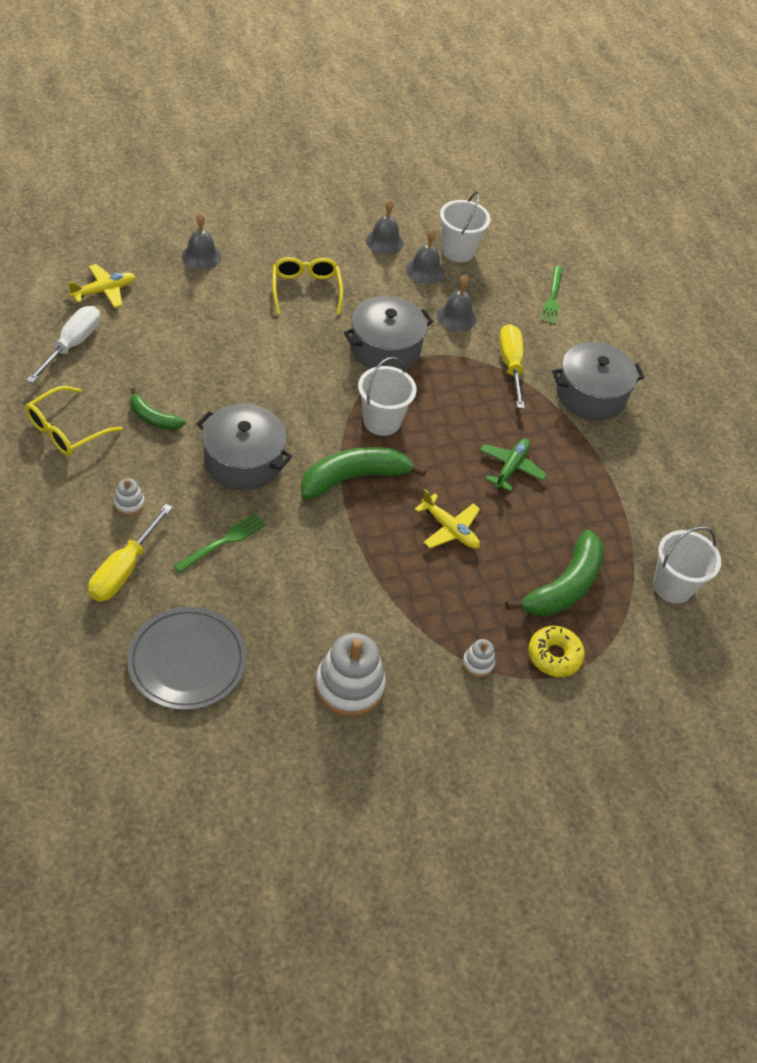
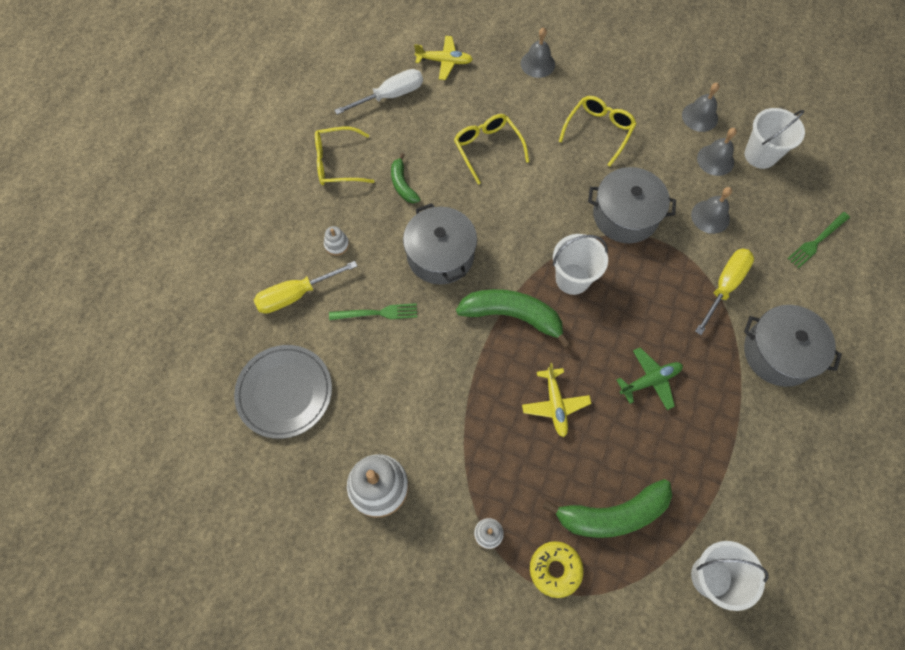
camera: 45 degrees right, 15 degrees up
(213, 349) = (487, 148): none -> yellow glasses

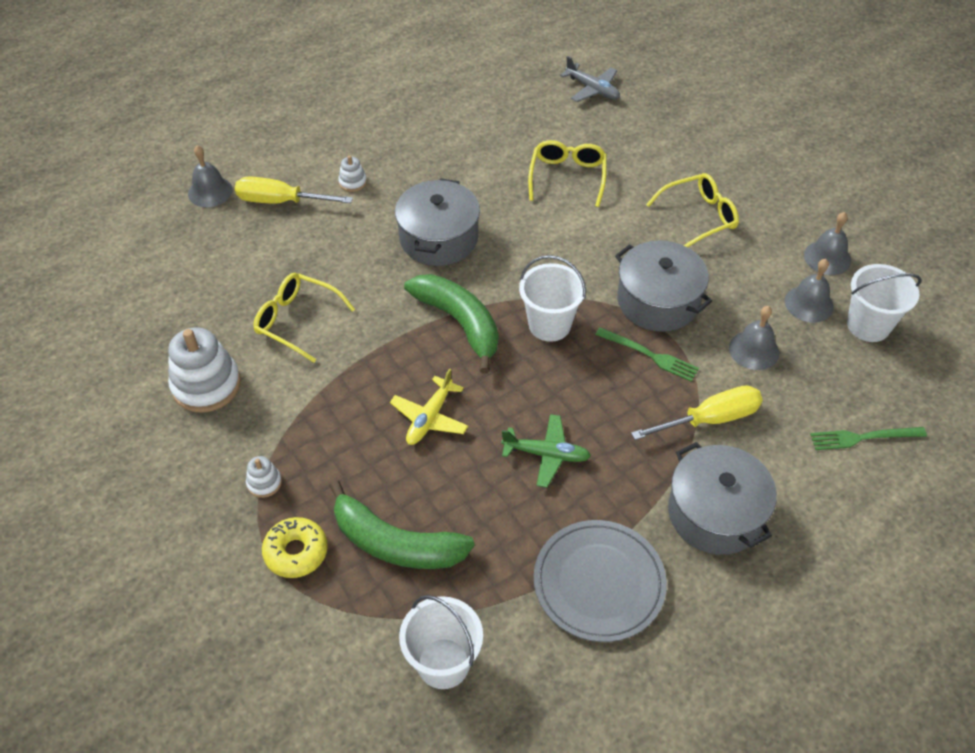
camera: 35 degrees right, 15 degrees down
(284, 392) = (200, 268): grey plate -> grey plate (599, 582)
(337, 163) = (414, 121): yellow glasses -> yellow glasses (296, 320)
(377, 313) = (336, 252): green fork -> green fork (649, 355)
(391, 95) = (514, 93): white screwdriver -> none
(403, 184) = (458, 166): green banana -> none
(444, 61) = (592, 89): yellow plane -> grey plane
(537, 64) = (687, 132): grey bell -> grey bell (210, 191)

